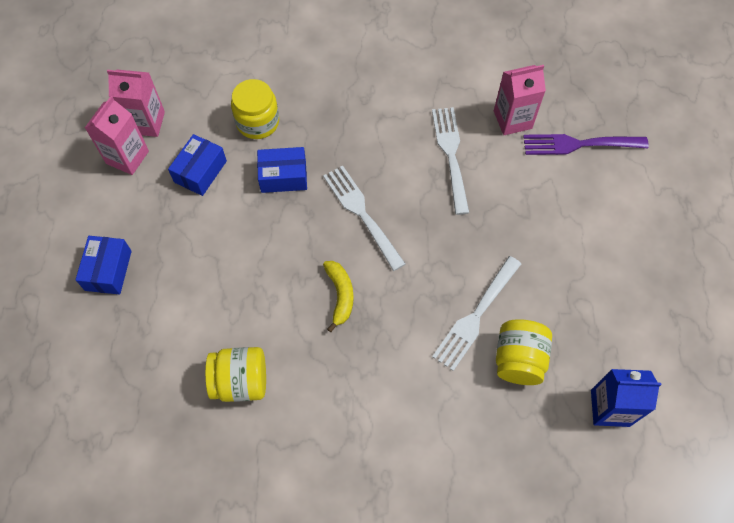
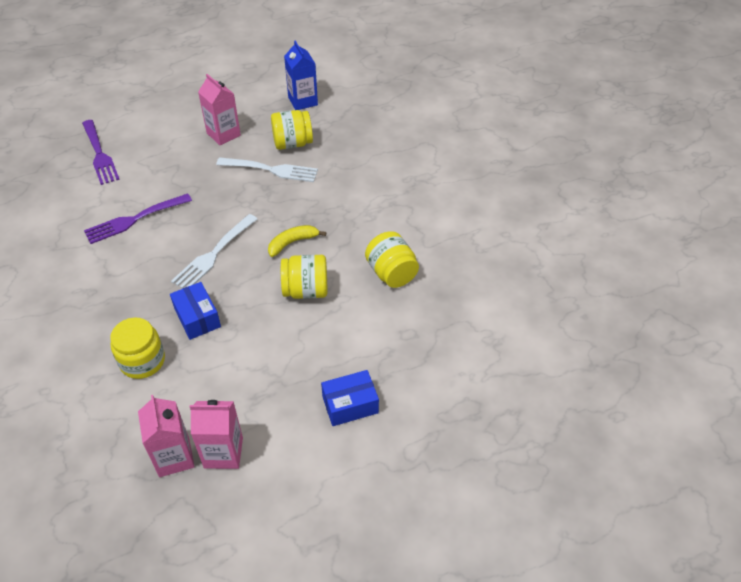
camera: 115 degrees left, 15 degrees down
(200, 171) = (216, 382): blue box -> none
(264, 284) = (306, 290): none -> yellow jar
(451, 155) = (134, 219): white fork -> purple fork
(512, 120) = (86, 194): pink carton -> pink carton (223, 134)

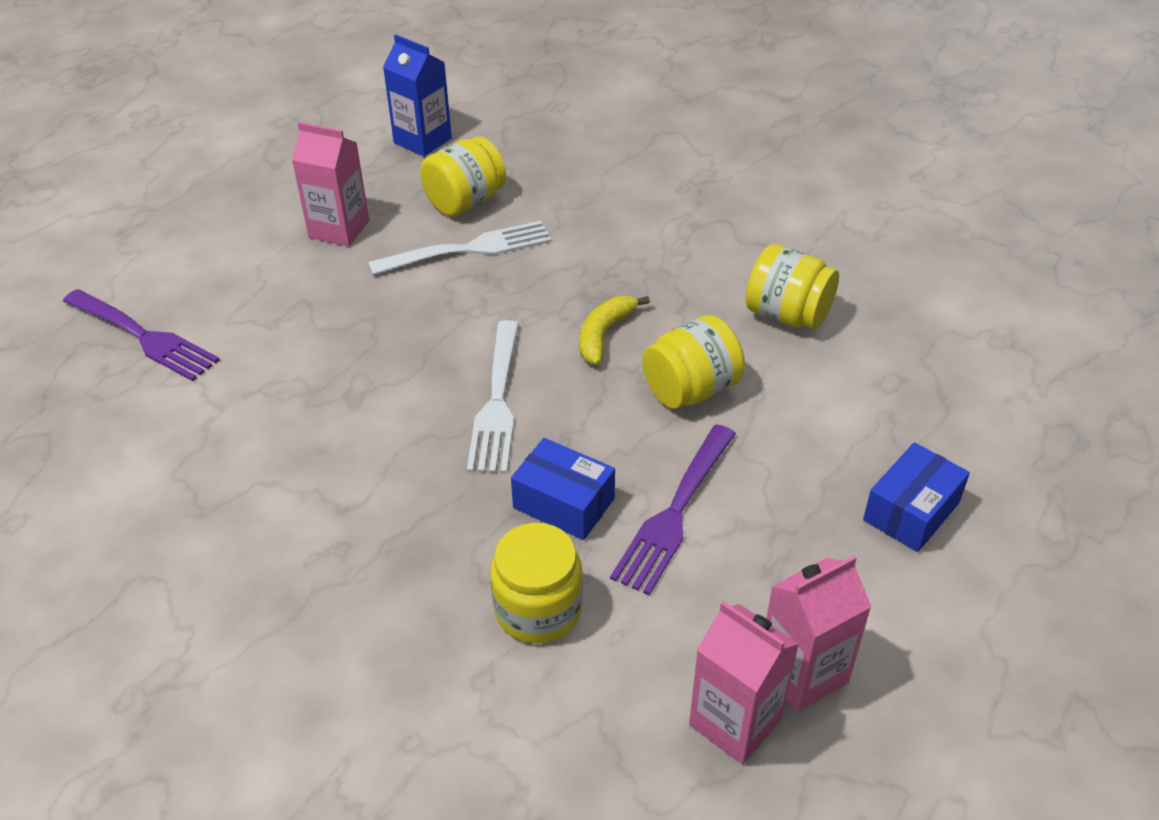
camera: 30 degrees left, 5 degrees down
(134, 219) = (308, 408): purple fork -> purple fork (674, 513)

